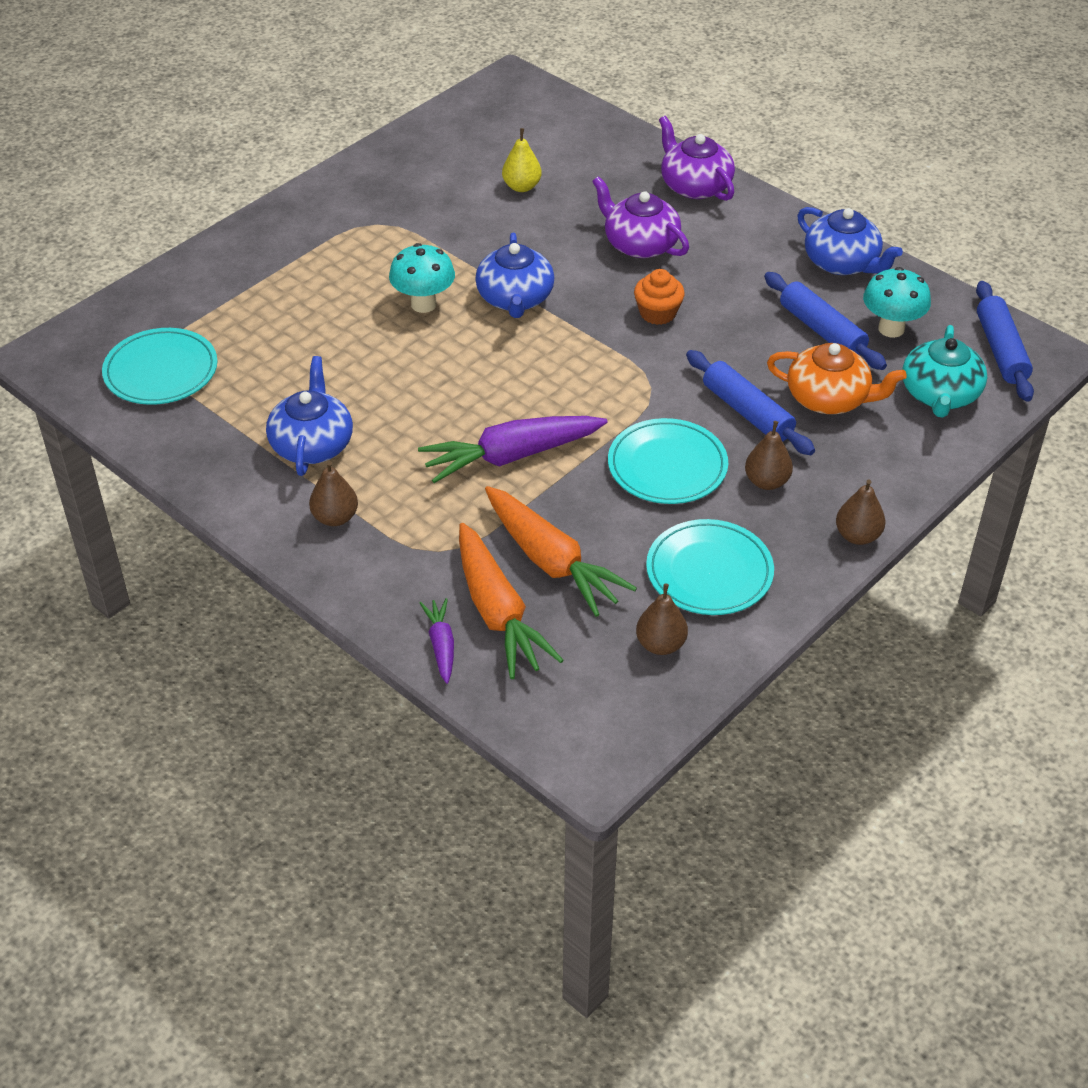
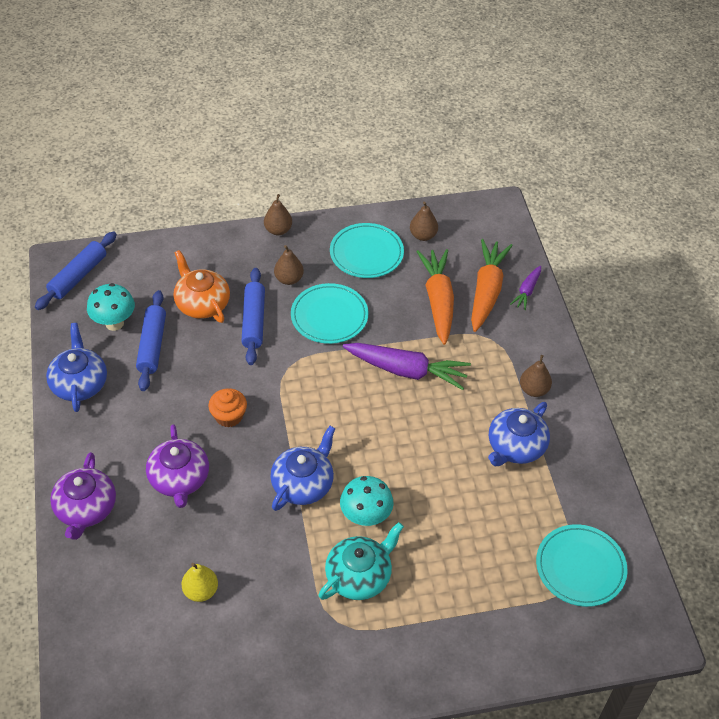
camera: 145 degrees left, 5 degrees up
(940, 394) = (144, 272): turquoise teapot -> turquoise teapot (359, 576)

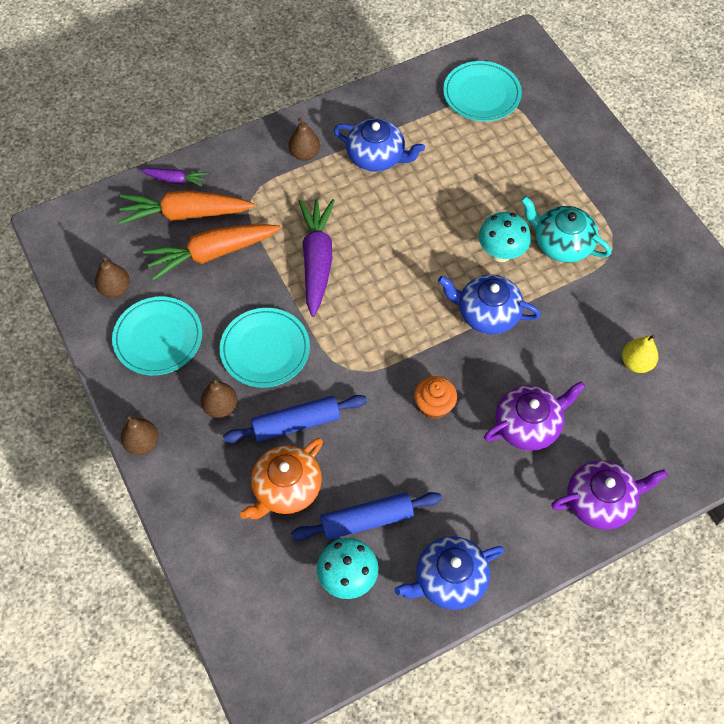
camera: 105 degrees left, 10 degrees up
(78, 276) = (285, 658): blue rolling pin -> none

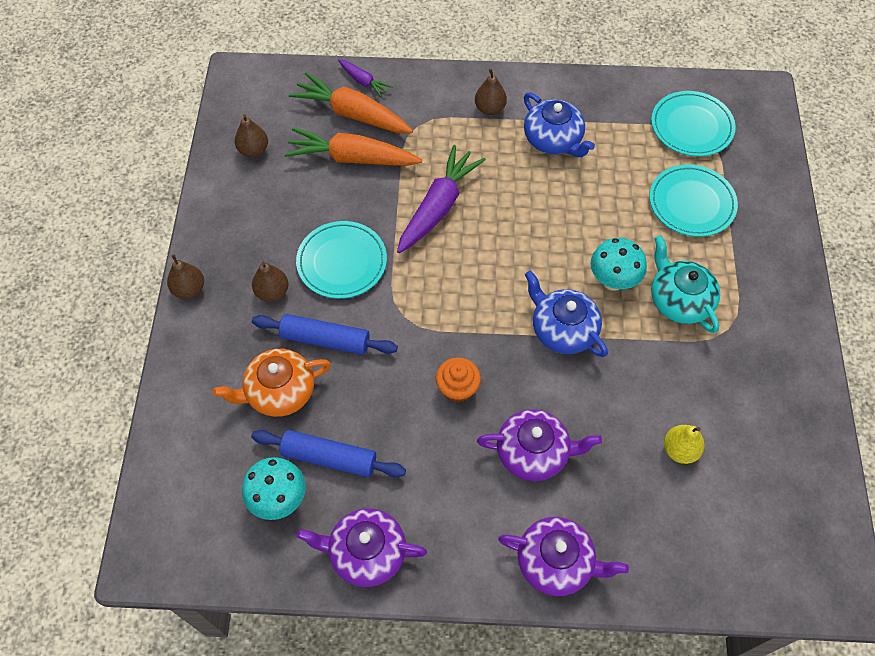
camera: 30 degrees right, 0 degrees up
(158, 338) = (260, 208): turquoise plate -> turquoise plate (691, 203)
(449, 579) = (366, 552): blue teapot -> purple teapot

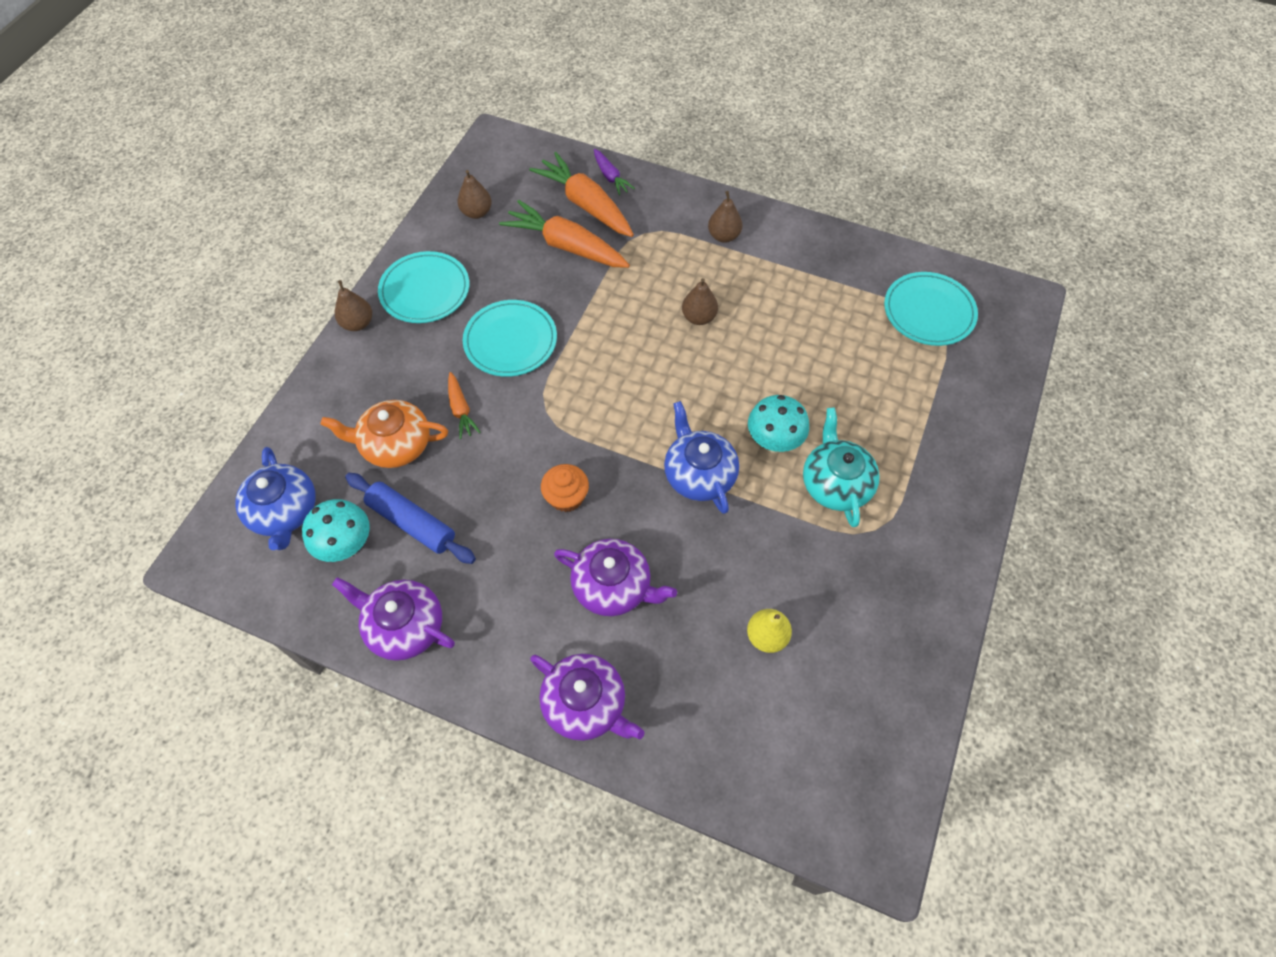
camera: 20 degrees right, 0 degrees up
(272, 292) = (432, 349): brown pear -> brown pear (698, 317)
(325, 340) = (461, 409): blue rolling pin -> orange carrot
(438, 207) = (628, 316): purple carrot -> none
(553, 140) = (775, 284): blue teapot -> blue teapot (284, 511)
(691, 203) = (893, 389): turquoise plate -> turquoise plate (425, 290)

